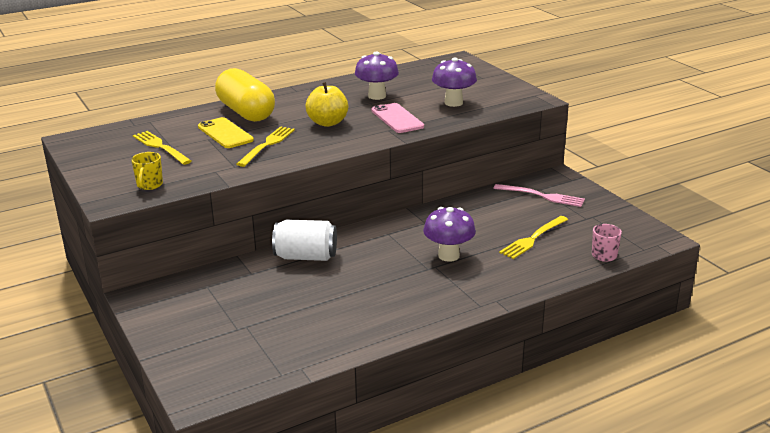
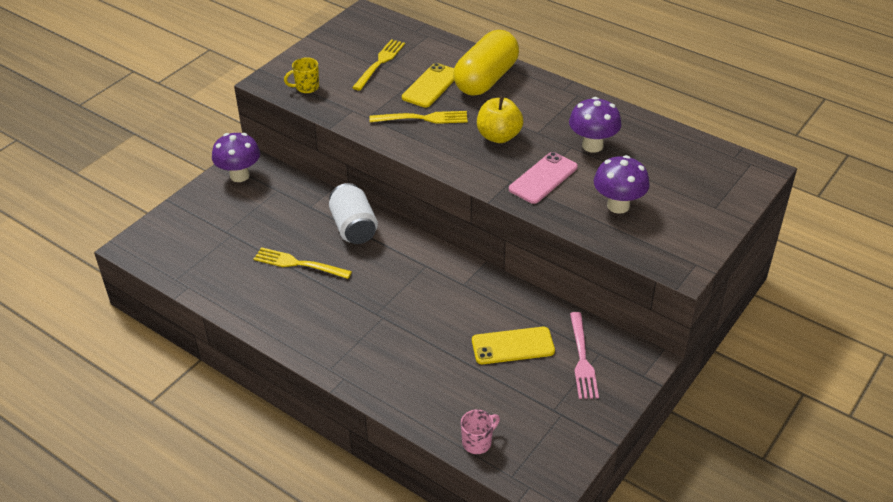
camera: 65 degrees right, 15 degrees up
(448, 255) = (408, 320): purple mushroom -> purple mushroom (239, 175)
(510, 218) = (513, 346): none -> yellow phone
(533, 239) = (479, 375): yellow fork -> yellow fork (298, 264)

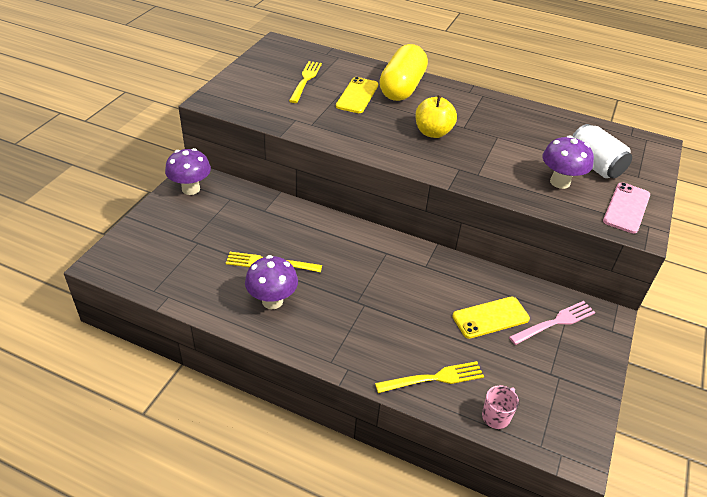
camera: 15 degrees left, 0 degrees up
(306, 87) = (247, 103): yellow mug -> none
(354, 227) = (310, 225): white can -> white can (594, 165)
(423, 118) = (361, 122): yellow fork -> yellow fork (434, 378)
(543, 178) = (486, 164): pink phone -> pink phone (626, 208)
(582, 359) = (555, 322): pink fork -> pink fork turned 105 degrees counterclockwise
(592, 145) = (514, 134): purple mushroom -> purple mushroom (272, 301)

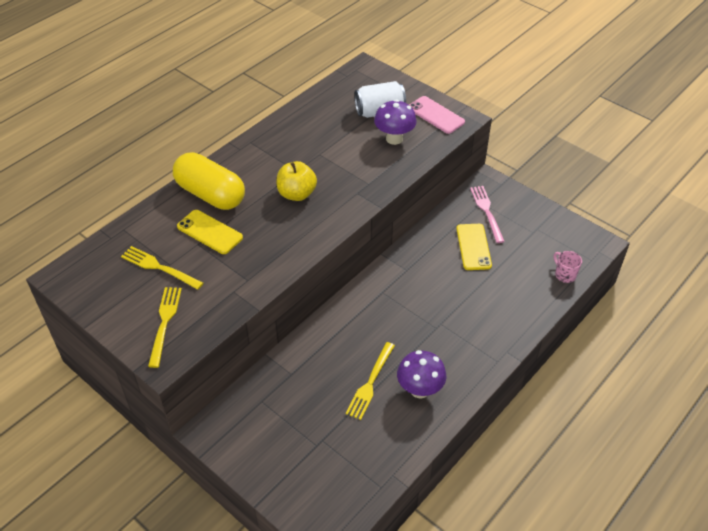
camera: 70 degrees left, 5 degrees up
(191, 189) = (230, 436): purple mushroom -> none
(434, 378) = (525, 299): yellow fork -> yellow fork (164, 322)

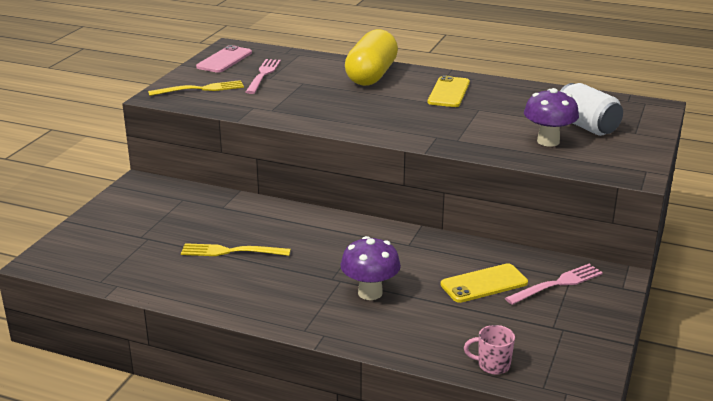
camera: 70 degrees right, 20 degrees down
(159, 267) = (263, 75): yellow fork -> pink fork
(209, 232) = (321, 84): yellow phone -> yellow phone (448, 92)
(297, 194) = (407, 109): yellow apple -> none
(420, 390) = (235, 283): purple mushroom -> purple mushroom (370, 293)
(436, 115) = (621, 158): pink phone -> pink phone (224, 60)
(564, 275) = (492, 365): pink mug -> pink mug turned 120 degrees counterclockwise

